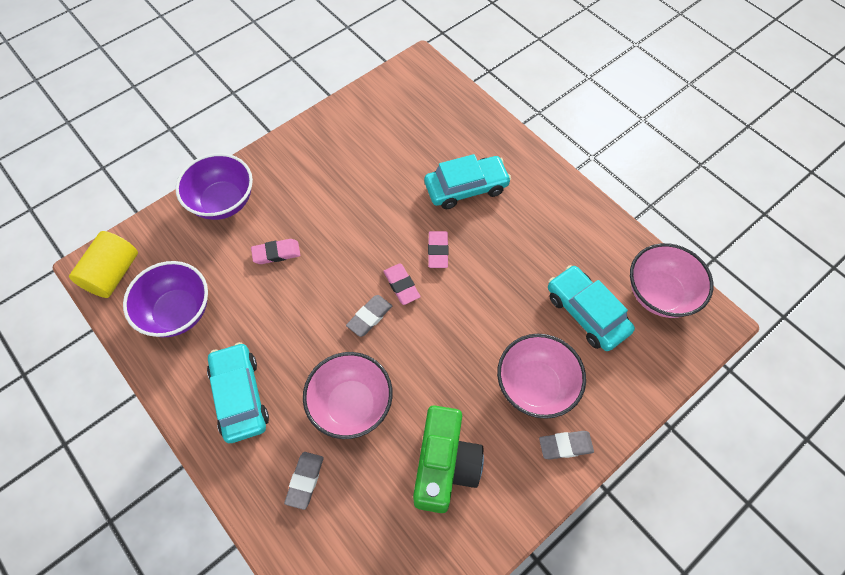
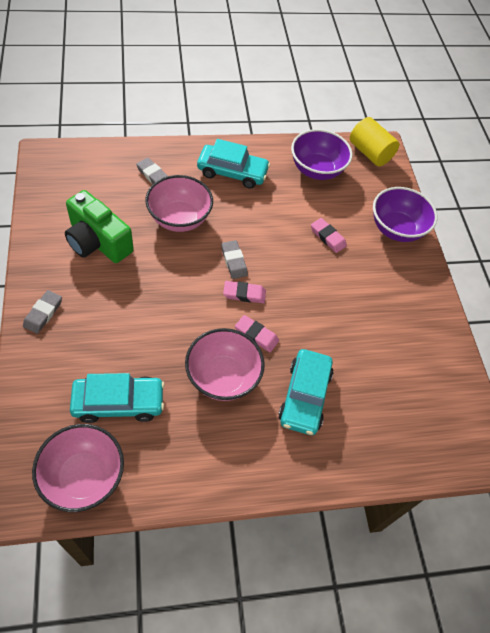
camera: 115 degrees right, 5 degrees down
(276, 253) = (327, 237): pink eraser -> pink eraser turned 60 degrees counterclockwise
(535, 386) = (97, 325): pink bowl -> pink bowl (223, 377)

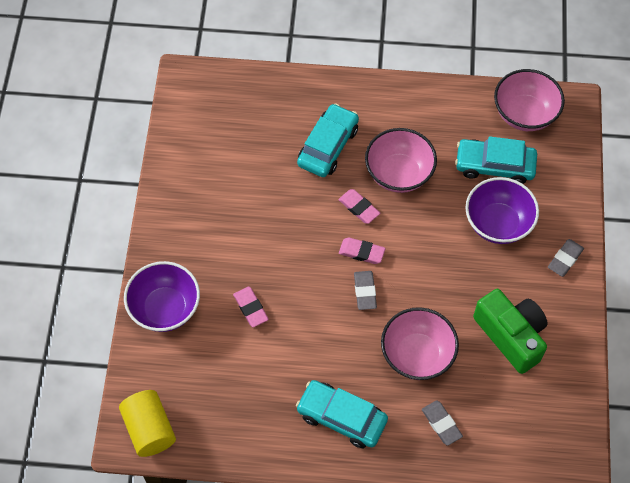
camera: 160 degrees left, 5 degrees up
(316, 170) = (231, 409): purple bowl -> purple bowl (498, 223)

